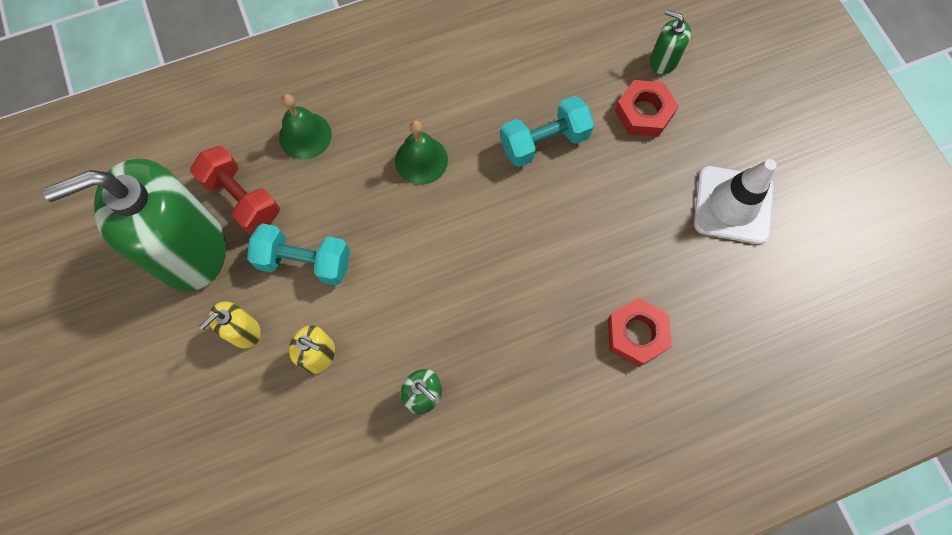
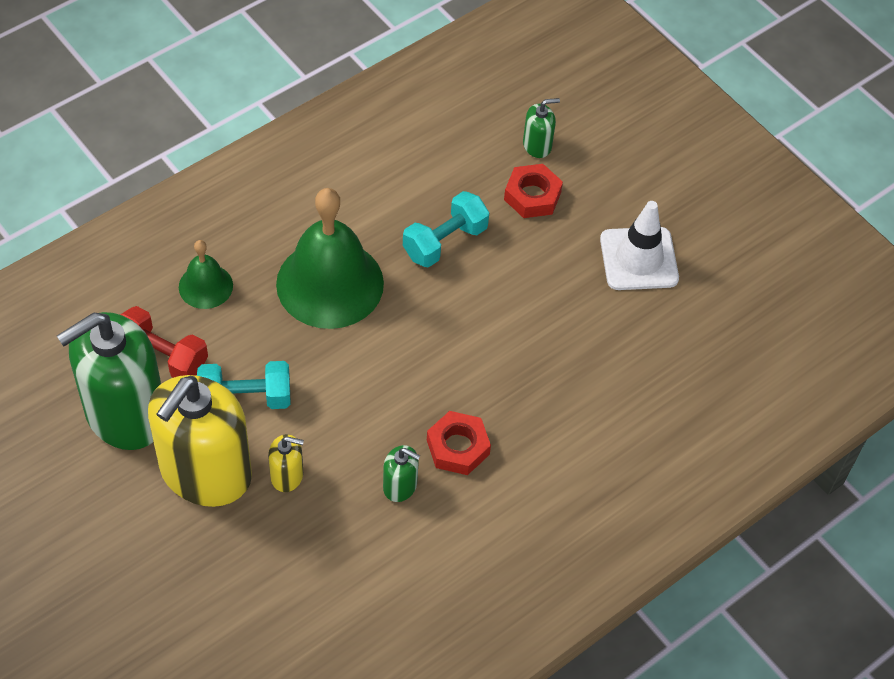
camera: 20 degrees left, 15 degrees down
(243, 331) = (205, 472): yellow soap dispenser -> yellow soap dispenser, size x2.40
(421, 160) = (330, 283): green bell -> green bell, size x1.99
(636, 334) = (582, 388): red nut -> red nut (458, 447)
(663, 60) = (537, 145): green soap dispenser -> green soap dispenser turned 150 degrees clockwise

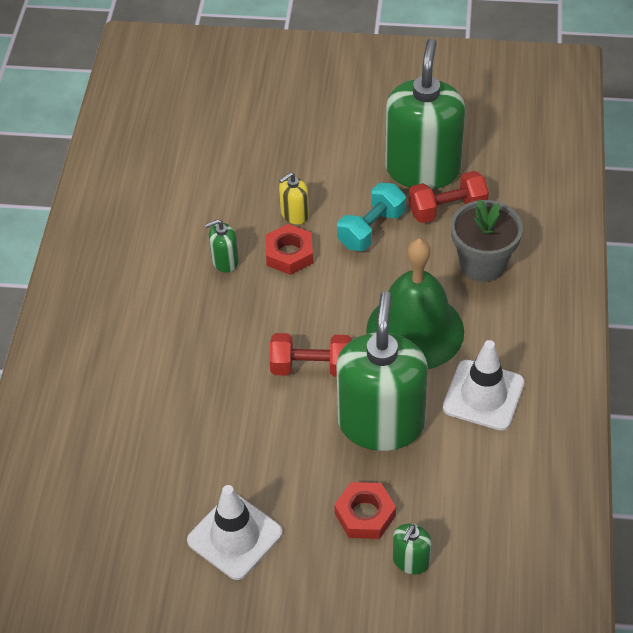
camera: 140 degrees right, 5 degrees down
(205, 286) = (482, 264): green bell -> grey flower pot
(205, 472) = (340, 180): yellow soap dispenser -> none
(348, 196) = (483, 395): none -> white traffic cone
(442, 327) = (311, 367): none -> red dumbbell
(445, 242) = (381, 423): turquoise dumbbell -> green soap dispenser
(458, 447) = (216, 308): red nut -> red nut (289, 254)

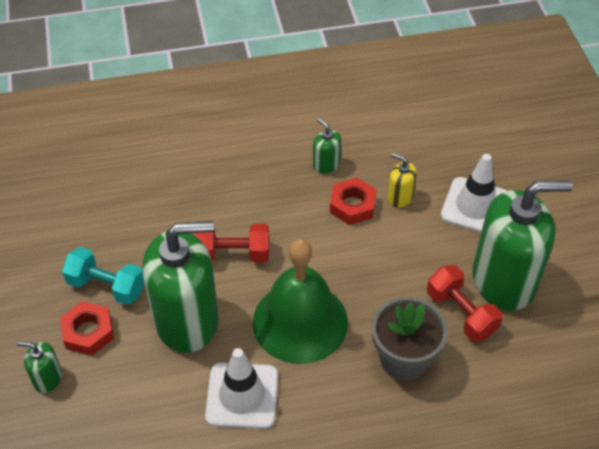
camera: 70 degrees right, 0 degrees up
(235, 536) = (49, 248): white traffic cone -> white traffic cone (475, 206)
(311, 367) = (233, 254): red dumbbell -> red dumbbell turned 75 degrees counterclockwise
(371, 229) = (408, 258): turquoise dumbbell -> turquoise dumbbell (106, 286)

